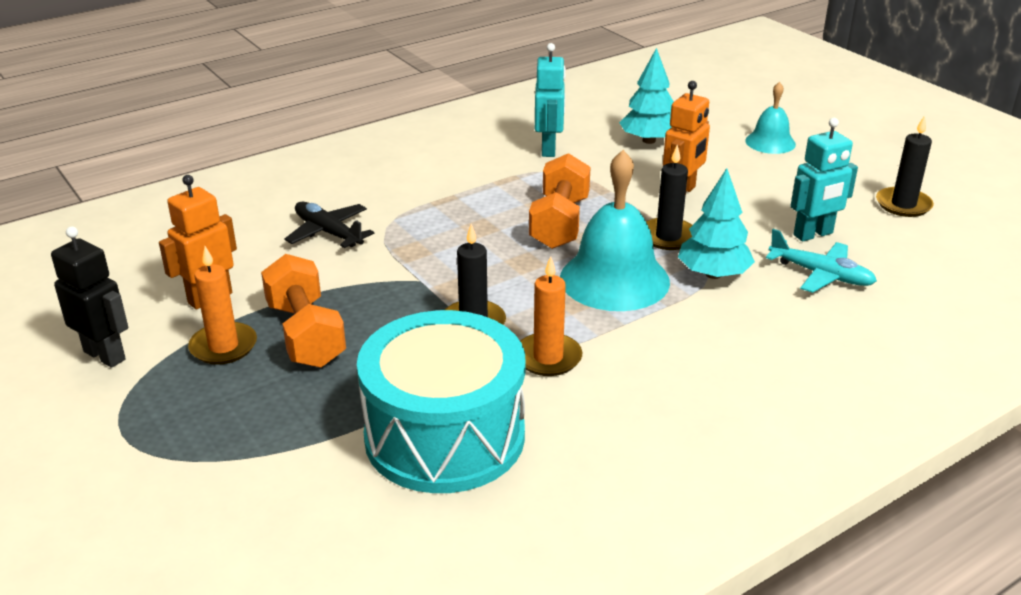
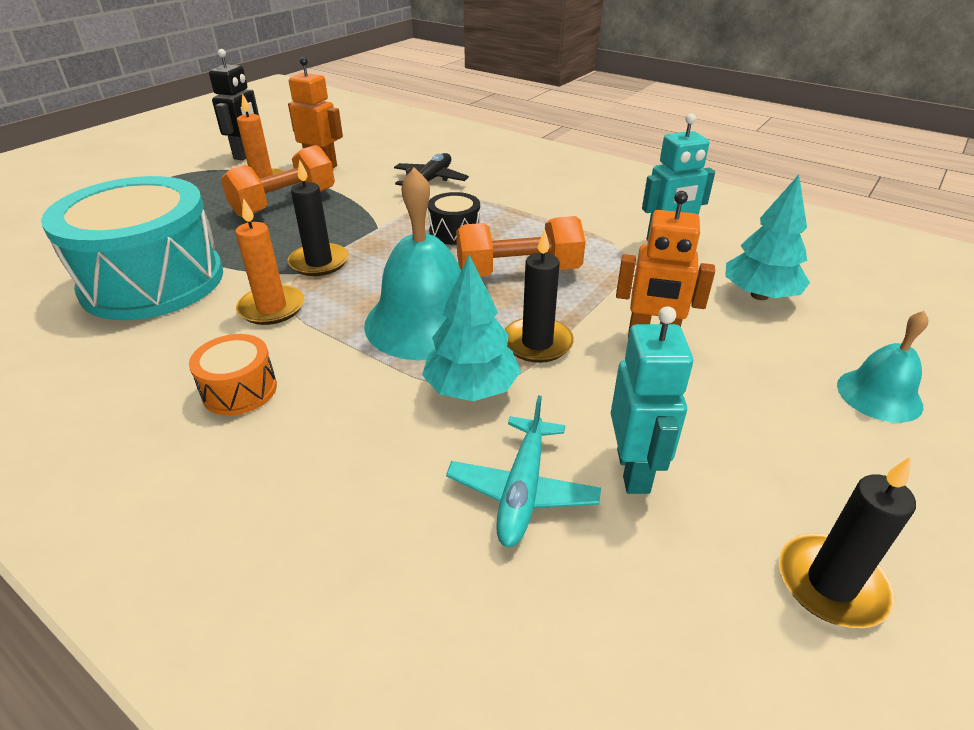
camera: 70 degrees right, 5 degrees up
(463, 239) = (454, 232): none -> black drum
(674, 382) = (240, 390): none -> orange drum
(813, 234) = (634, 471): turquoise robot -> turquoise robot turned 135 degrees counterclockwise

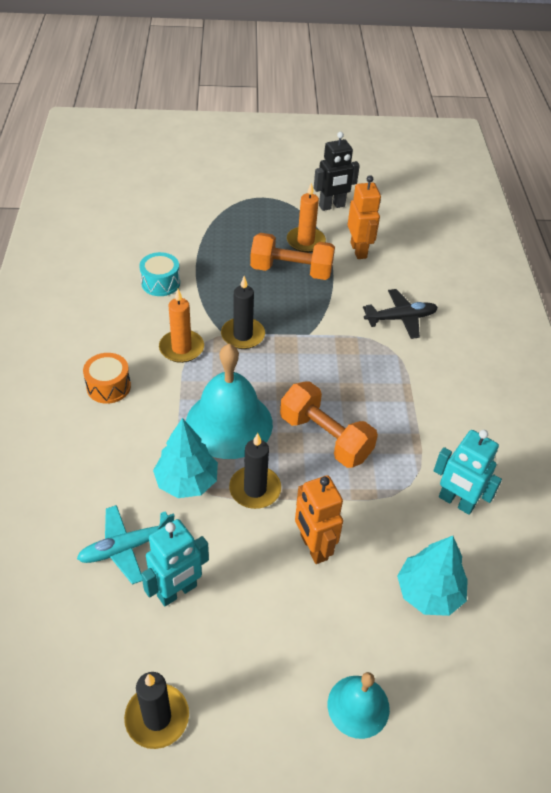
camera: 50 degrees right, 10 degrees up
(153, 281) = (160, 283): turquoise drum -> turquoise drum, size x0.43
(454, 232) = (342, 375): black drum -> none

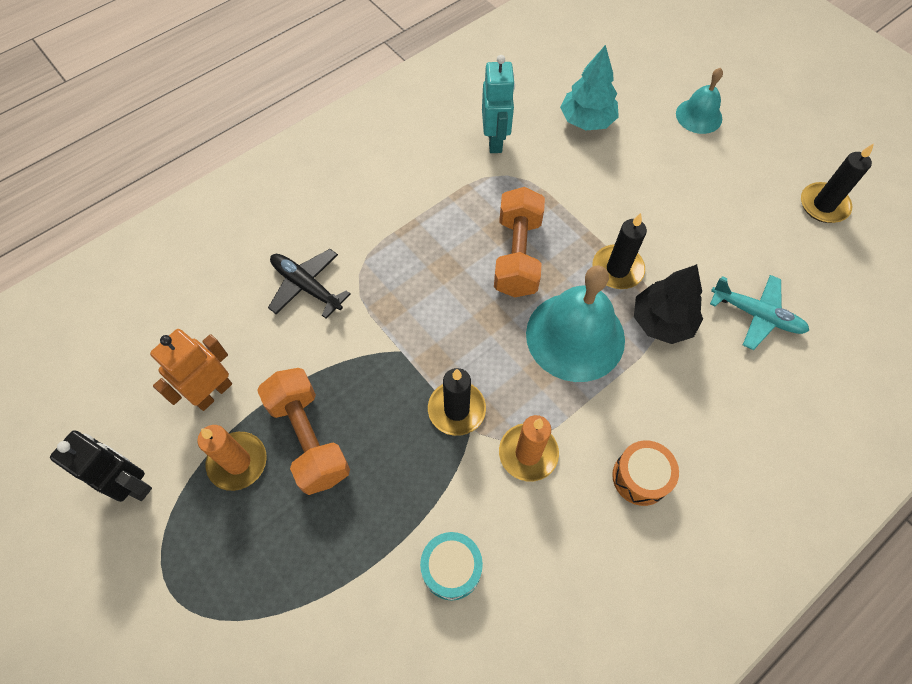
camera: 125 degrees left, 15 degrees up
(177, 591) = (746, 256): turquoise robot -> none
(187, 481) = (662, 321): turquoise tree -> black tree
(313, 547) = (624, 200): orange robot -> none

